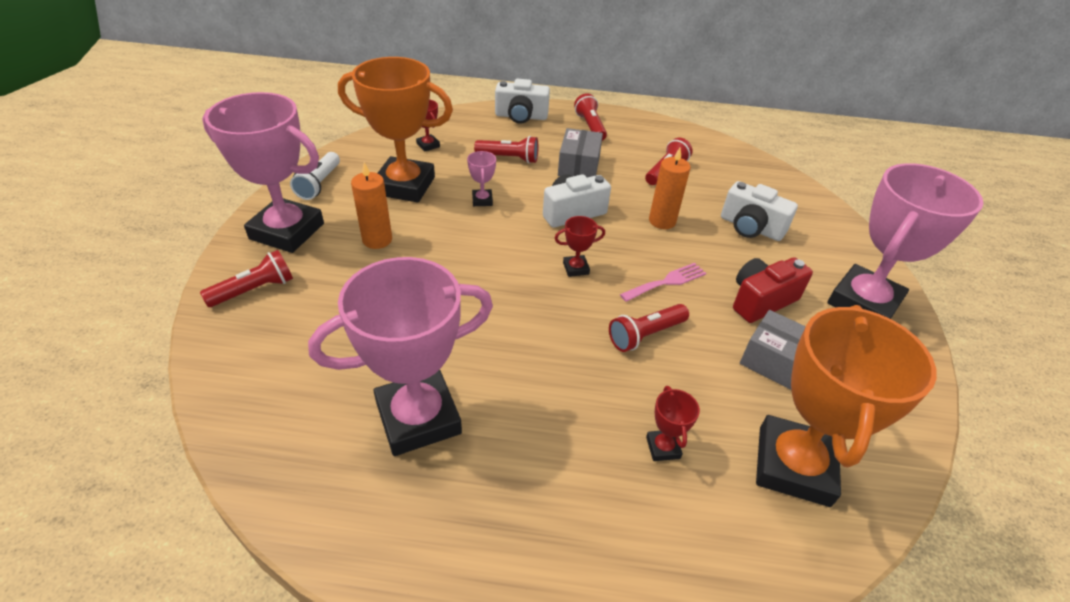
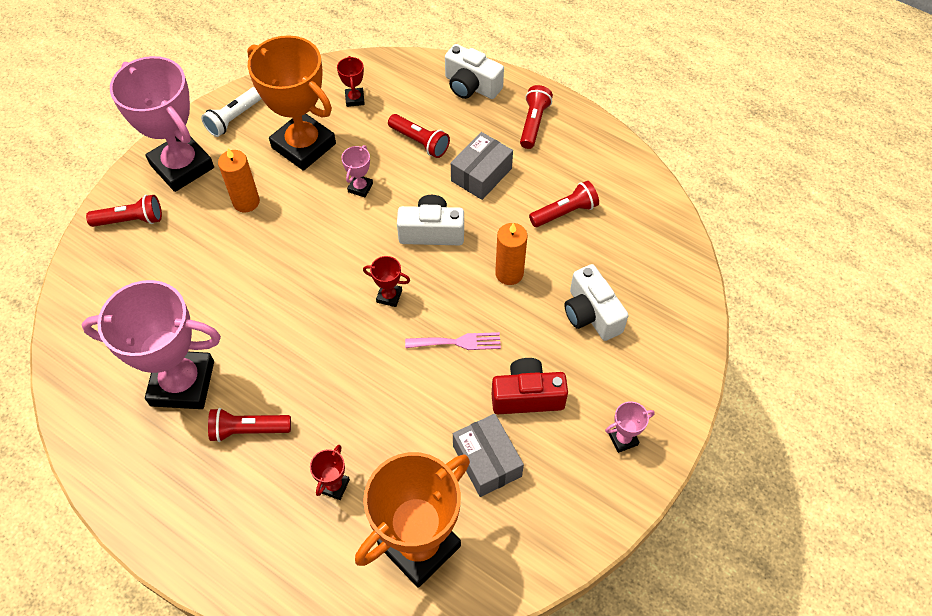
camera: 30 degrees right, 15 degrees up
(645, 335) = (397, 386): red flashlight -> red flashlight (248, 430)
(863, 303) = (623, 439): pink trophy -> pink trophy, size x0.40

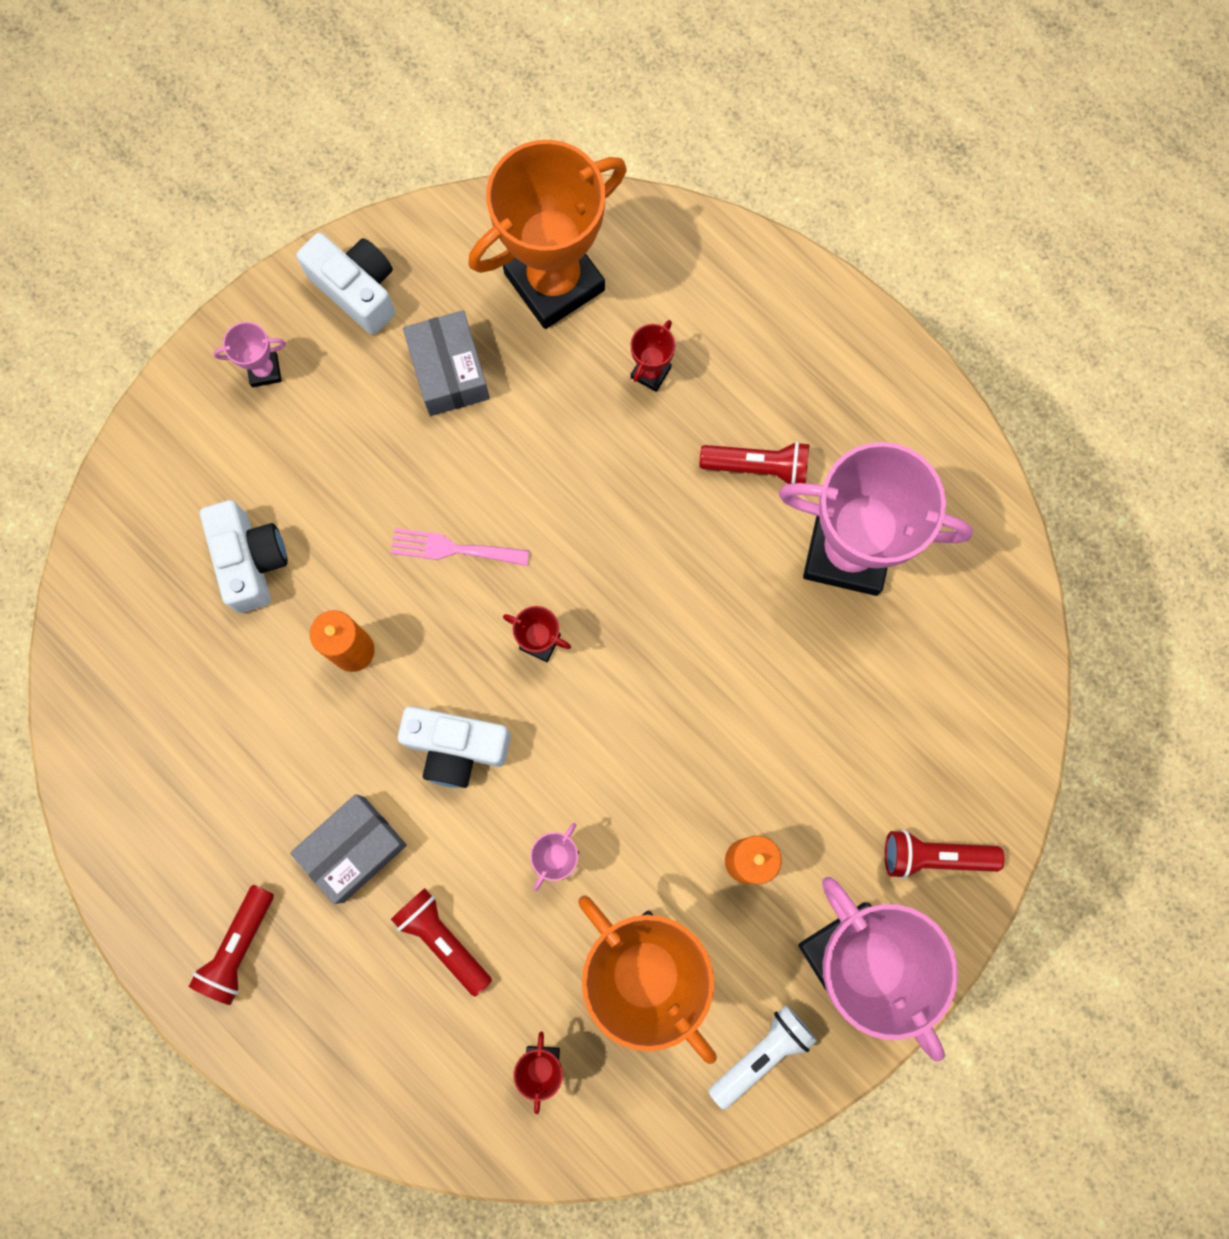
camera: 170 degrees left, 20 degrees up
(471, 86) = (327, 1058): white camera -> white camera (357, 290)
(527, 396) = (375, 451): red camera -> none
(565, 212) = (238, 748): red flashlight -> none

